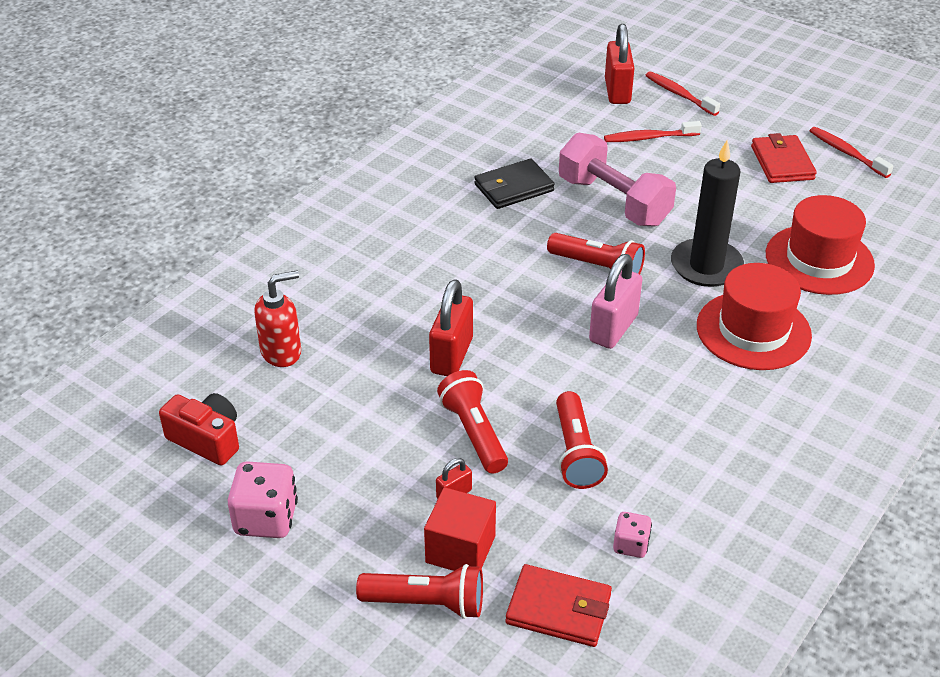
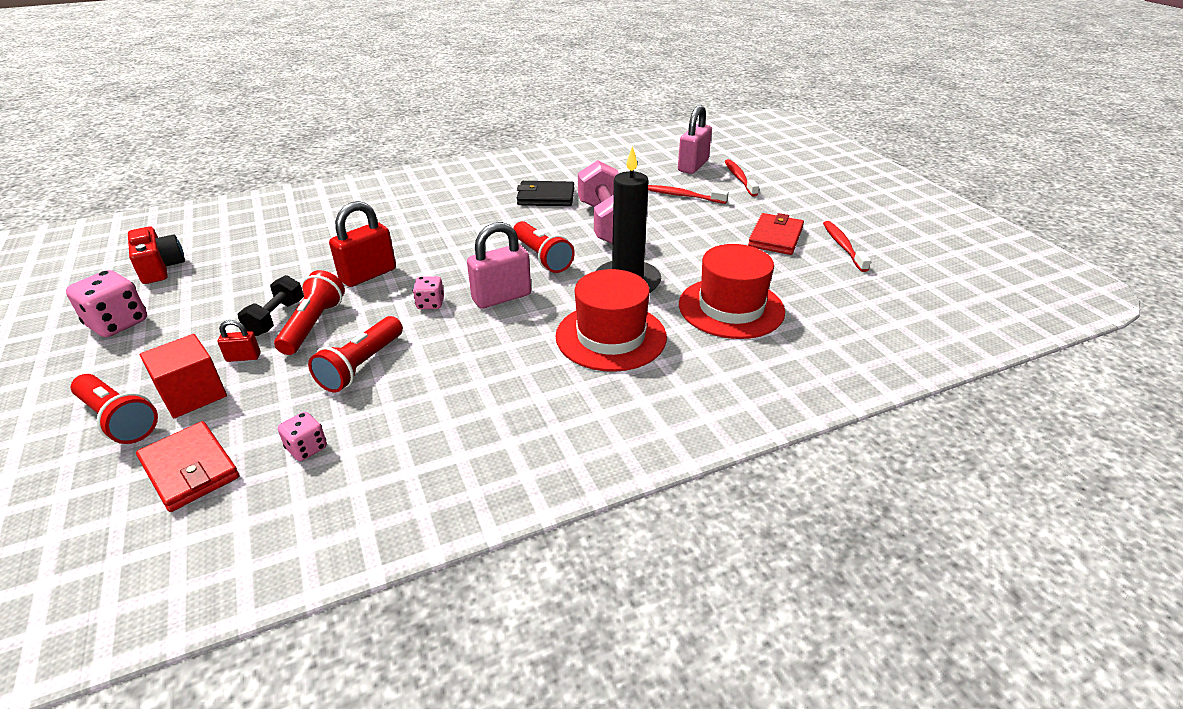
camera: 30 degrees right, 5 degrees down
(281, 352) = (273, 238): red soap dispenser -> none
(425, 441) = (276, 318): none -> black dumbbell
(556, 363) = (430, 304): none -> pink dice
(617, 91) = (693, 166): red padlock -> pink padlock

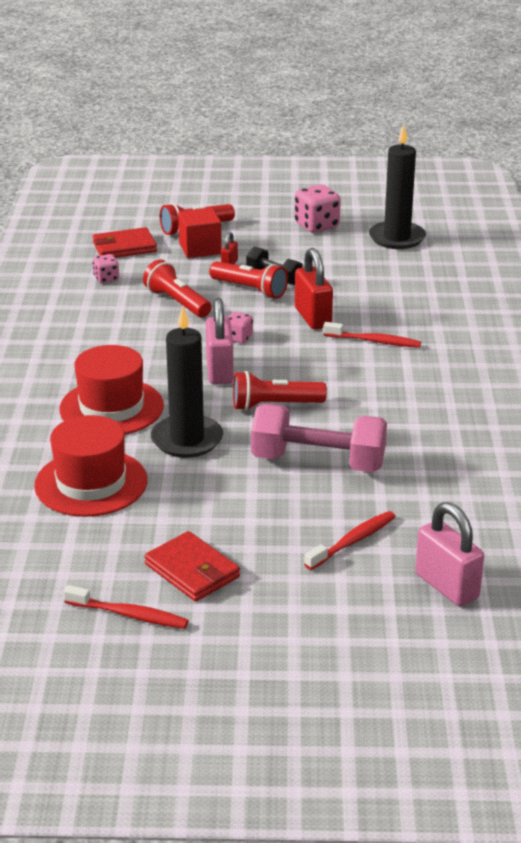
camera: 115 degrees right, 5 degrees down
(160, 268) = (397, 238): red camera -> black candle
(546, 197) = (416, 439): black wallet -> none
(739, 178) = (377, 614): red toothbrush -> red toothbrush (374, 341)

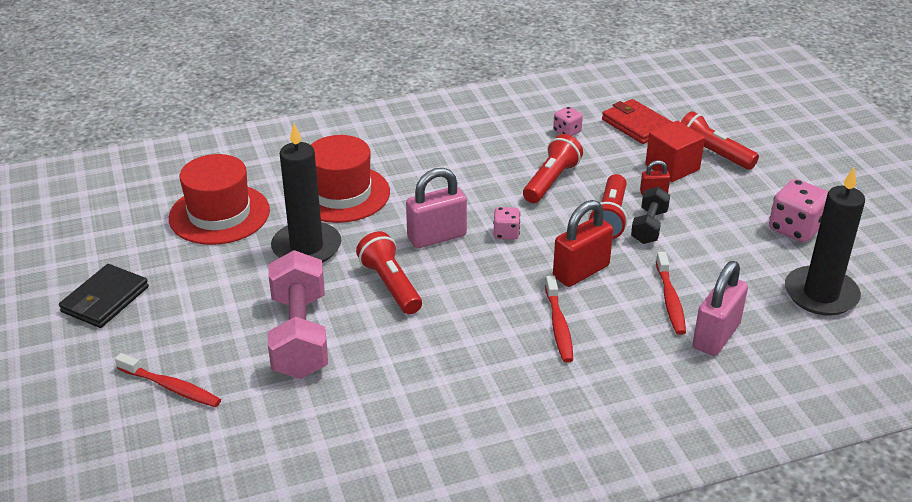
camera: 70 degrees right, 5 degrees up
(129, 615) = (39, 281): red toothbrush -> red toothbrush (670, 300)
(192, 570) = (105, 299): red wallet -> black wallet
(446, 586) = (110, 468): pink padlock -> pink padlock (716, 336)

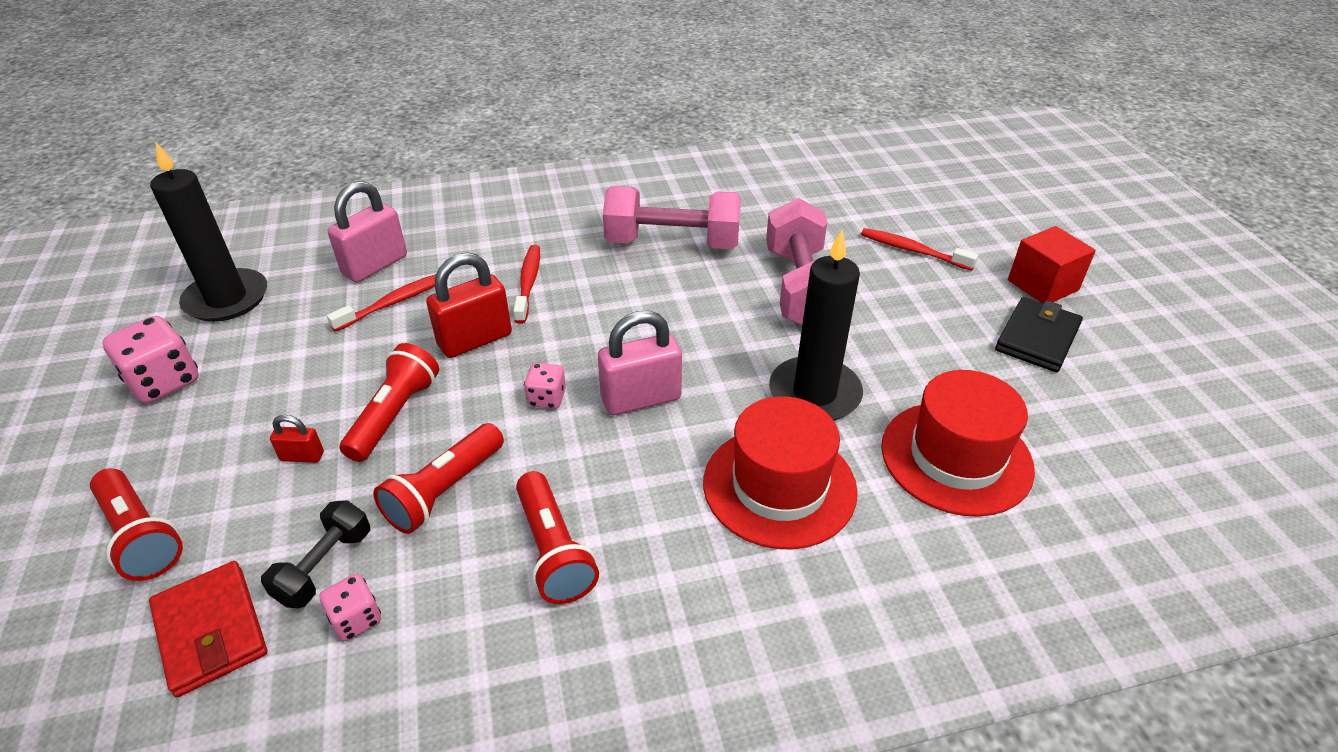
camera: 175 degrees left, 5 degrees up
(390, 285) = (704, 337): red flashlight -> red flashlight (554, 551)
(426, 381) = (672, 243): none -> pink dumbbell
(649, 227) = (351, 397): black dumbbell -> black dumbbell (324, 567)
(670, 300) = (394, 302): red toothbrush -> red toothbrush turned 45 degrees clockwise
(672, 167) = (233, 508): red cube -> red cube (1042, 285)

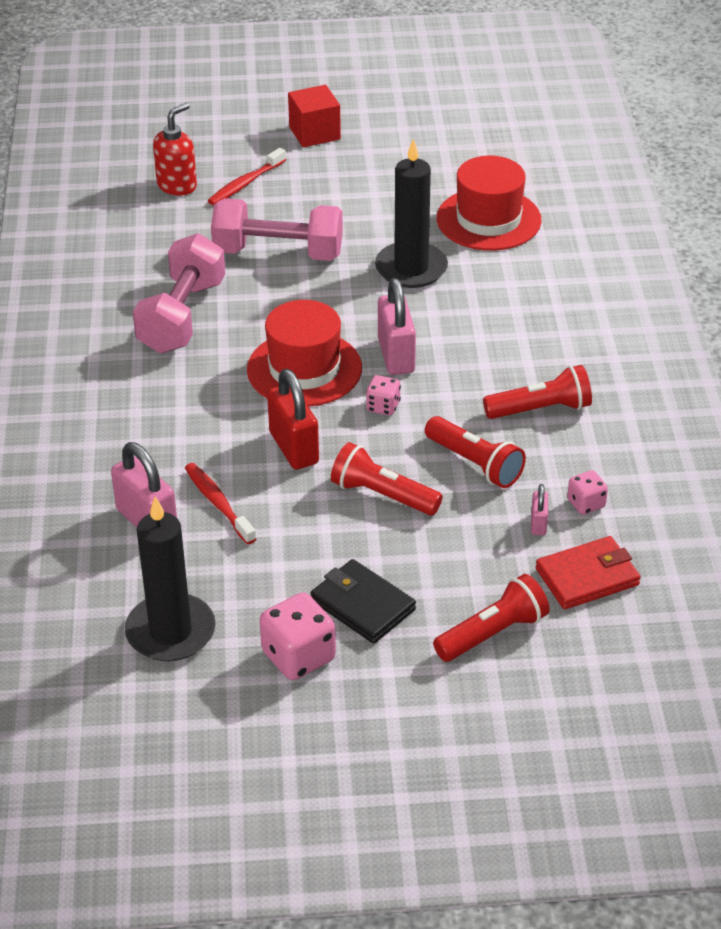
camera: 80 degrees left, 0 degrees up
(302, 456) = (421, 547): red padlock -> none
(324, 567) = (538, 524): black dumbbell -> pink padlock
(528, 283) = (216, 412): red toothbrush -> none
(779, 486) = (500, 300): red hat -> red hat (304, 369)
(883, 210) = (177, 185): none -> red soap dispenser
(1037, 338) = (377, 154): black wallet -> black wallet (362, 605)

